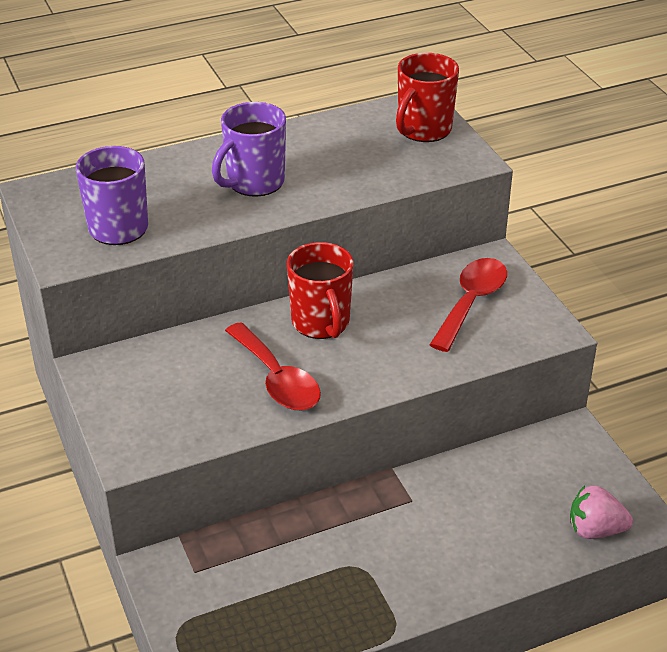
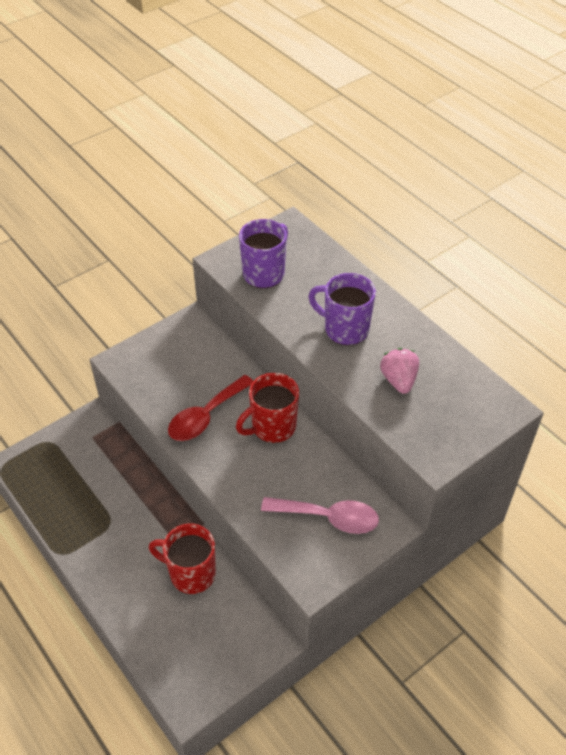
camera: 75 degrees right, 10 degrees up
(423, 130) = (466, 417): red mug -> red mug (191, 573)
(471, 302) = (328, 517): red spoon -> pink spoon
(595, 530) = (171, 669): pink strawberry -> pink strawberry (398, 380)

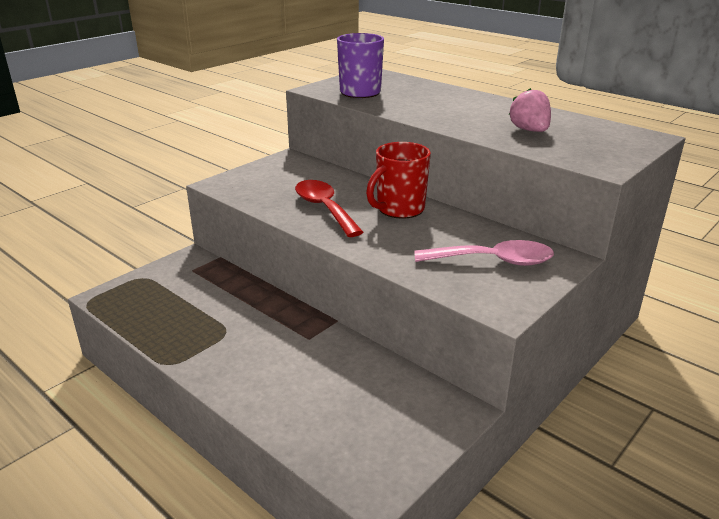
camera: 10 degrees left, 20 degrees down
(191, 573) = (336, 362): red mug -> none
(205, 416) = (324, 208): red spoon -> red spoon turned 120 degrees clockwise
(345, 329) = (456, 111): purple mug -> none

